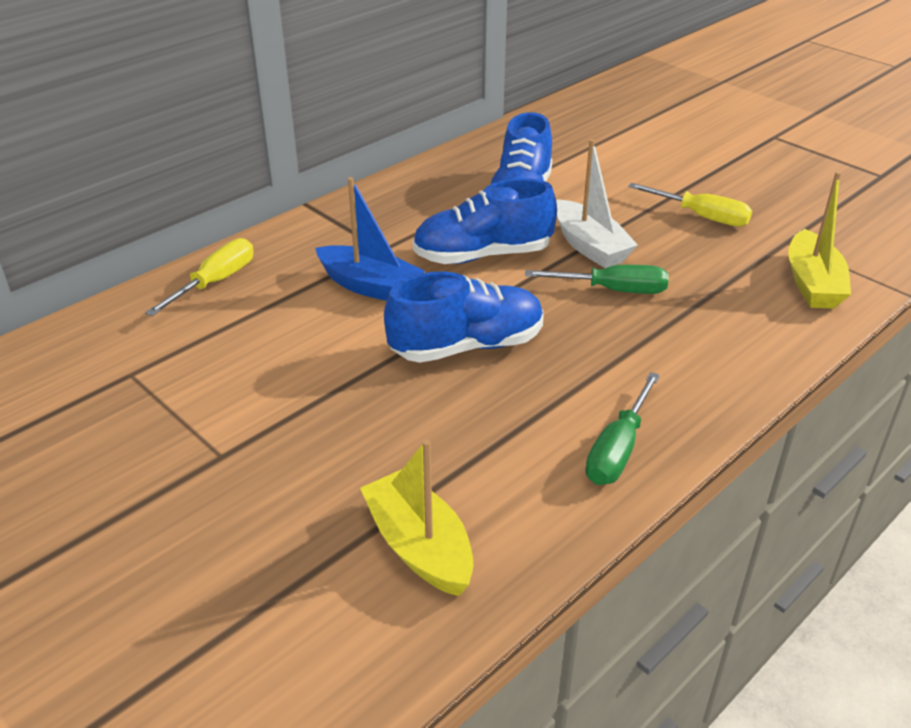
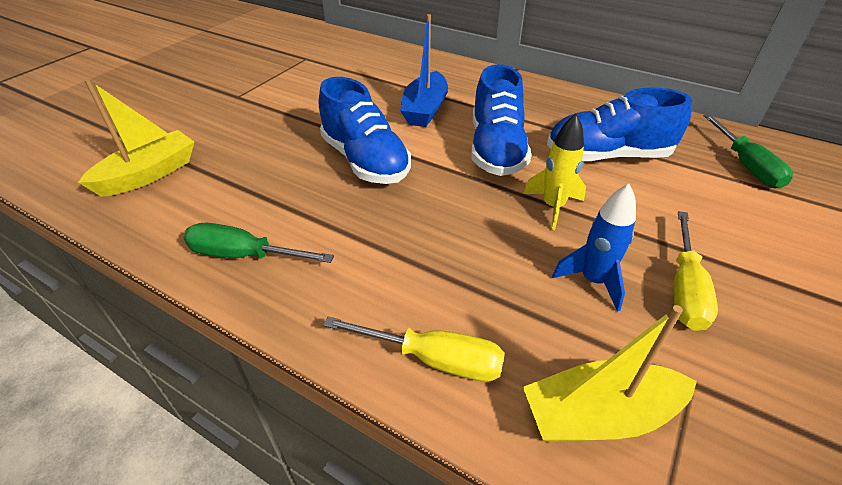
camera: 75 degrees right, 5 degrees up
(215, 282) = (403, 60): yellow screwdriver -> yellow screwdriver (434, 359)
(482, 255) = (496, 150): blue shoe -> blue shoe turned 150 degrees counterclockwise
(589, 246) = (553, 207): white boat -> yellow rocket
(613, 290) = (483, 230): green screwdriver -> green screwdriver (746, 165)
(688, 252) = (593, 281): none -> blue rocket

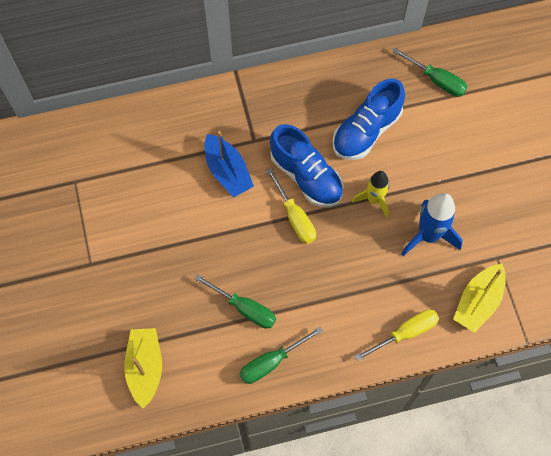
camera: 45 degrees left, 25 degrees up
(293, 196) = (245, 308): none -> green screwdriver
(365, 161) = (248, 249): blue shoe -> none
(593, 281) = (428, 236): blue rocket -> blue rocket, size x1.51
(685, 289) = (465, 207): yellow screwdriver -> yellow screwdriver (295, 217)

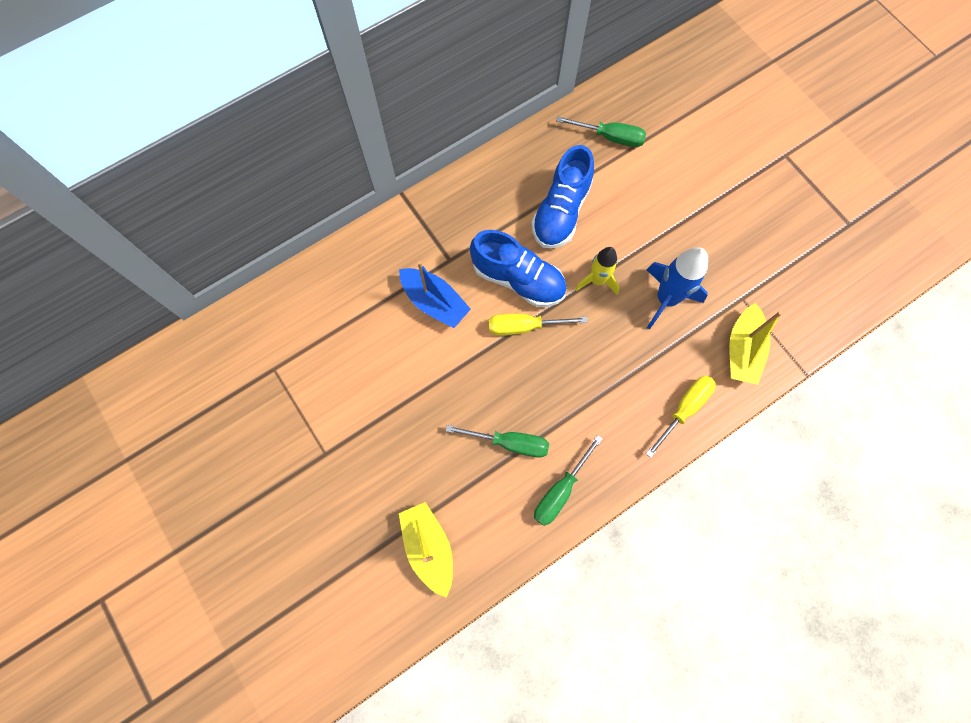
camera: 20 degrees left, 5 degrees up
(295, 217) = (524, 327): yellow screwdriver -> yellow screwdriver turned 135 degrees clockwise

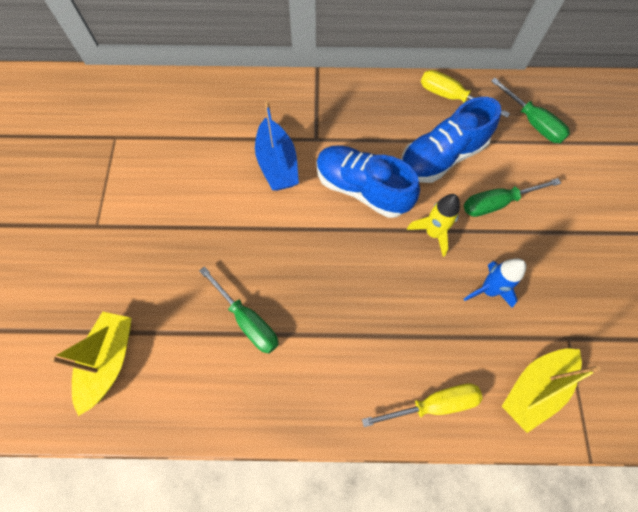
camera: 35 degrees right, 5 degrees down
(518, 279) = (362, 189): blue shoe -> blue shoe turned 150 degrees clockwise
(524, 327) = (337, 230): yellow screwdriver -> yellow screwdriver (451, 97)
(560, 491) = (258, 396): green screwdriver -> green screwdriver (497, 203)
(666, 299) = (488, 290): blue rocket -> blue rocket, size x0.66

